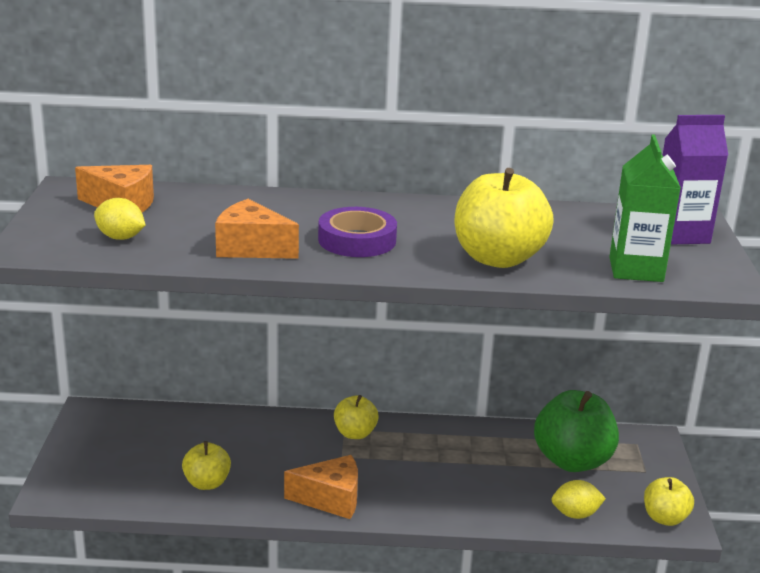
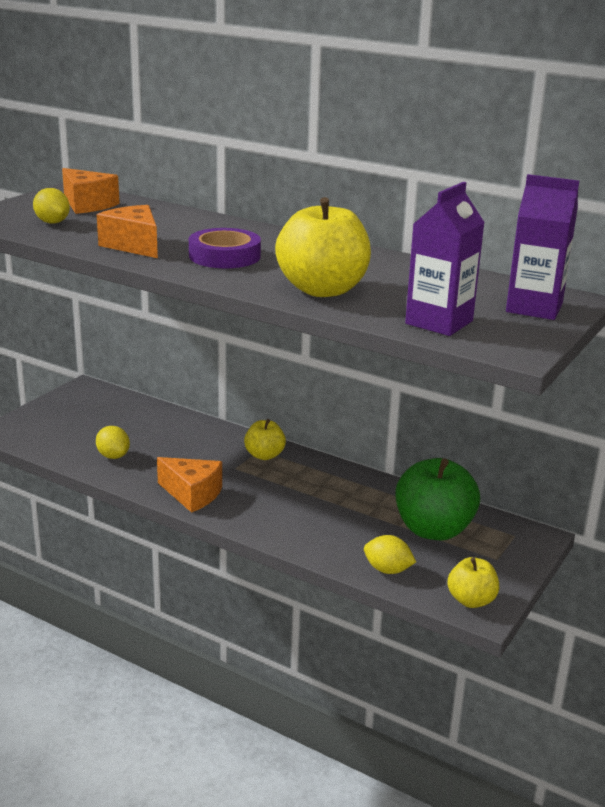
camera: 30 degrees right, 0 degrees up
(207, 483) = (113, 456): yellow apple -> yellow lemon
(636, 269) = (439, 322): green carton -> purple carton

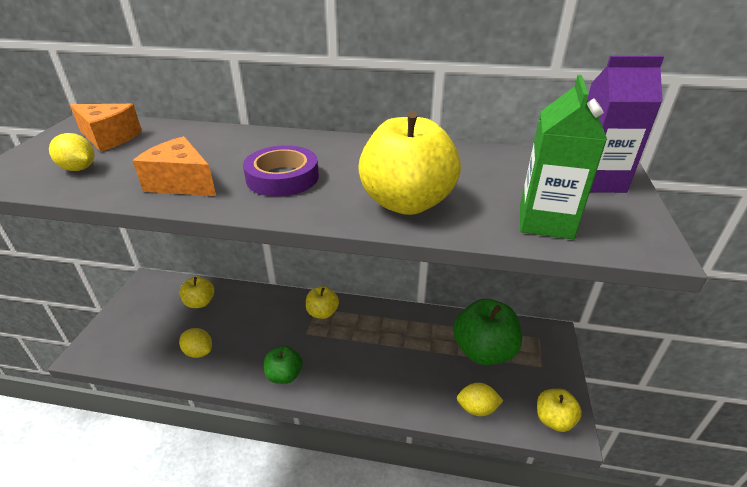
camera: 20 degrees left, 10 degrees up
(133, 417) = (200, 302): none -> yellow apple
(192, 494) = (284, 375): orange cheese -> green apple
(439, 322) = (545, 222): purple carton -> green carton

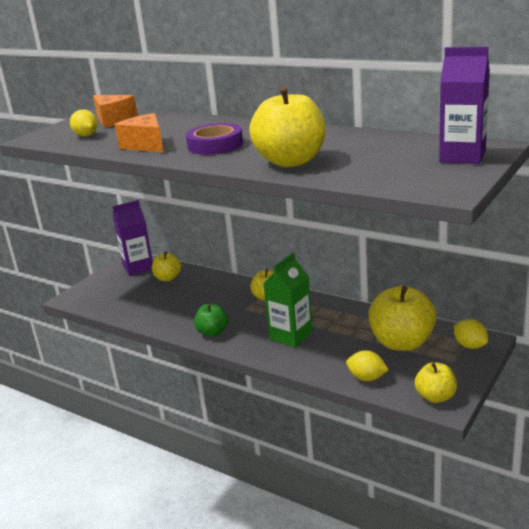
camera: 25 degrees right, 10 degrees down
(158, 292) = (138, 267): none -> purple carton
(198, 352) = (153, 309): yellow lemon -> yellow lemon (470, 346)
(483, 351) = (402, 342): green apple -> yellow apple
(545, 222) = (384, 176): green carton -> green carton (291, 336)

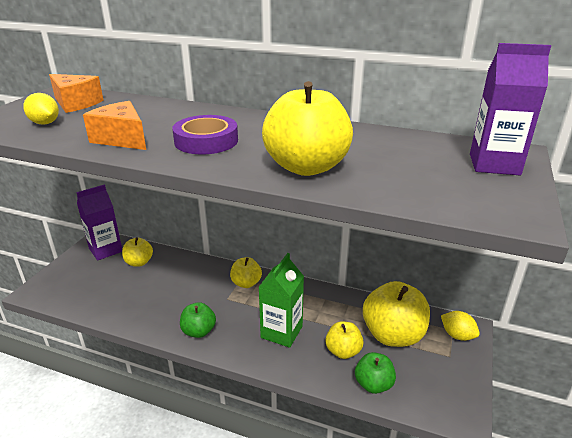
camera: 15 degrees left, 5 degrees up
(367, 378) = (373, 384): yellow lemon -> green apple
(435, 397) = (449, 405): yellow apple -> yellow apple (343, 351)

